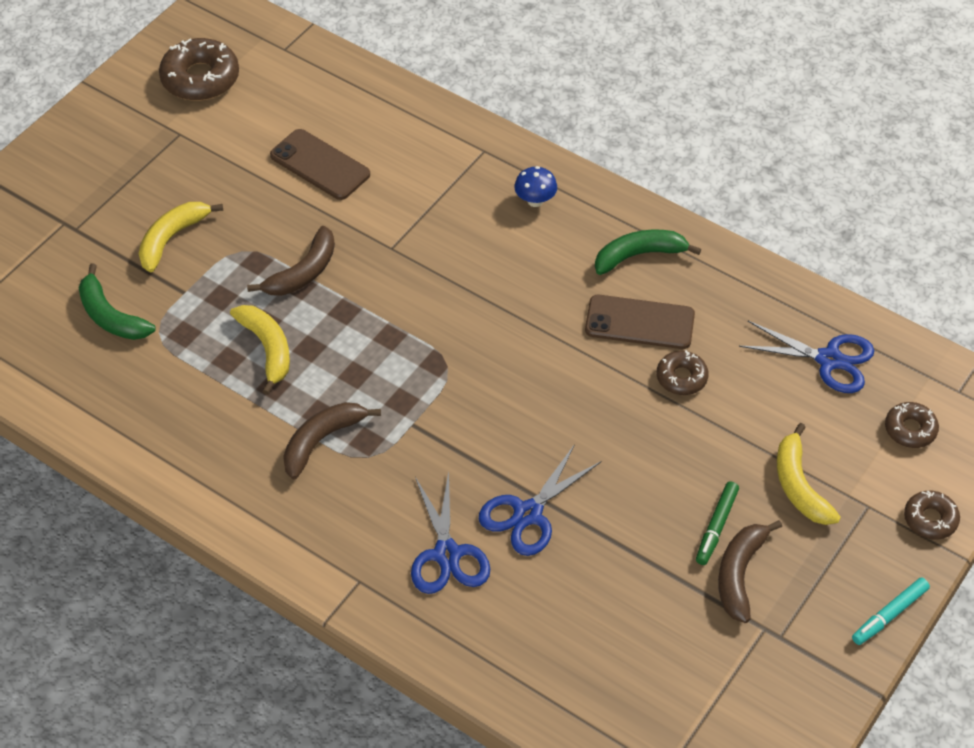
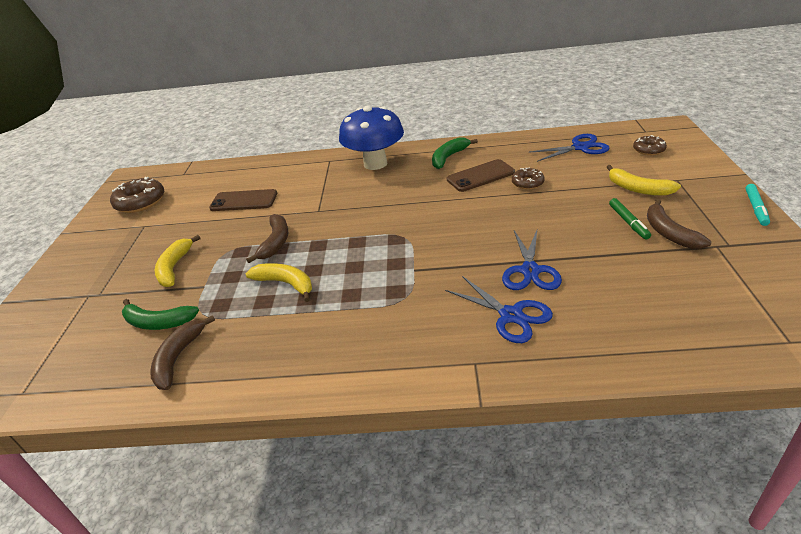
camera: 30 degrees left, 15 degrees down
(321, 441) = (367, 306): brown banana -> brown banana (178, 358)
(535, 201) = (375, 164): blue mushroom -> blue mushroom, size x2.49
(930, 519) = (708, 170): brown donut -> none

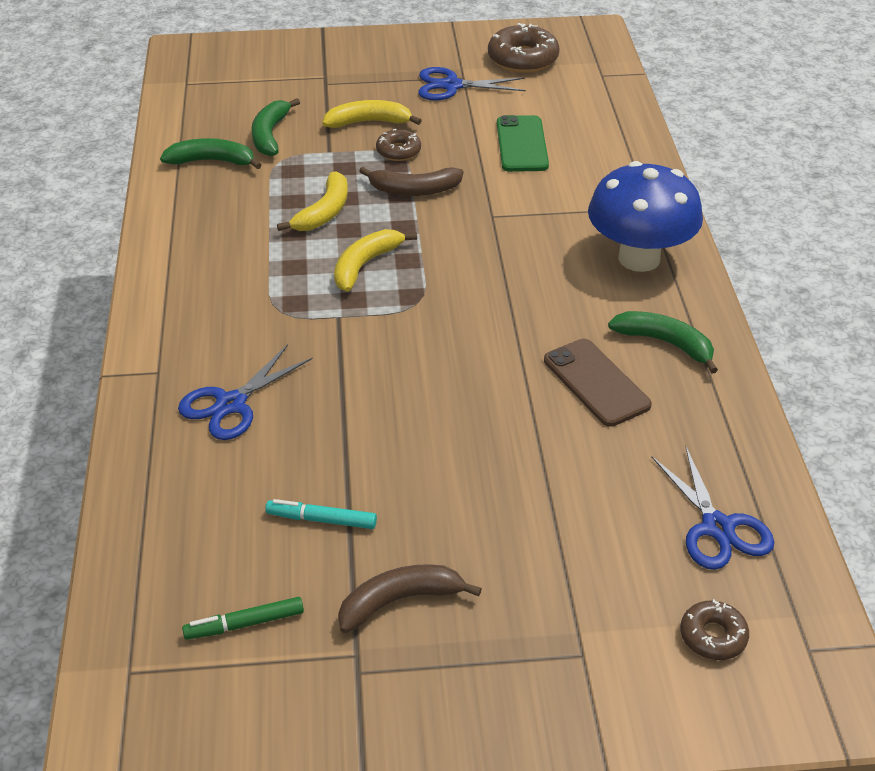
camera: 80 degrees right, 5 degrees up
(178, 358) = (212, 161): brown banana -> green banana
(244, 201) = (522, 144): brown phone -> green phone
(527, 183) = (571, 440): brown donut -> brown donut (398, 151)
(530, 271) = (320, 427): blue scissors -> blue scissors (451, 86)
(628, 222) = (435, 555): green marker -> green marker (244, 624)
(638, 189) = (547, 588): yellow banana -> yellow banana (365, 265)
(756, 208) = (470, 748): turquoise marker -> turquoise marker (321, 520)

